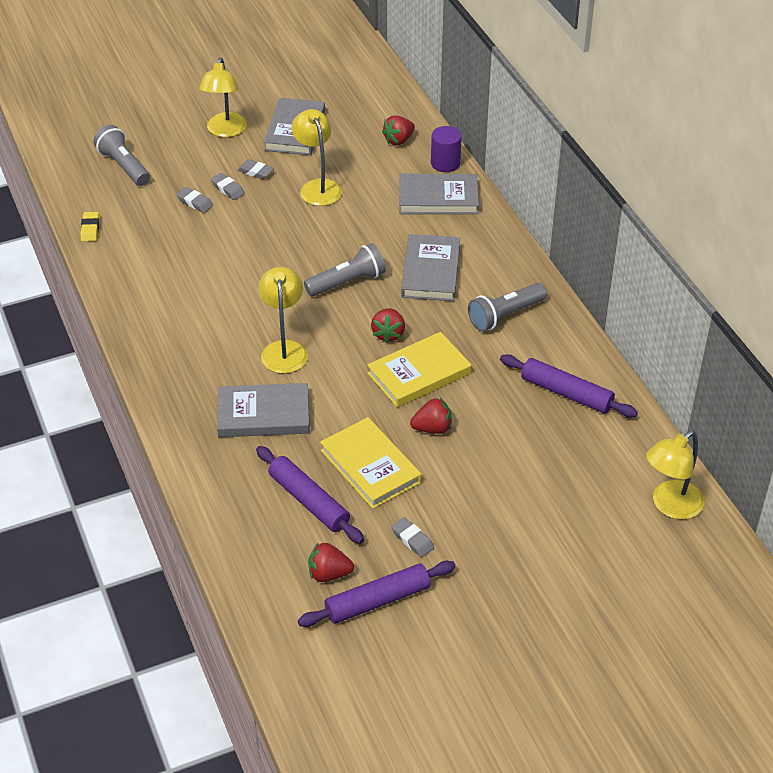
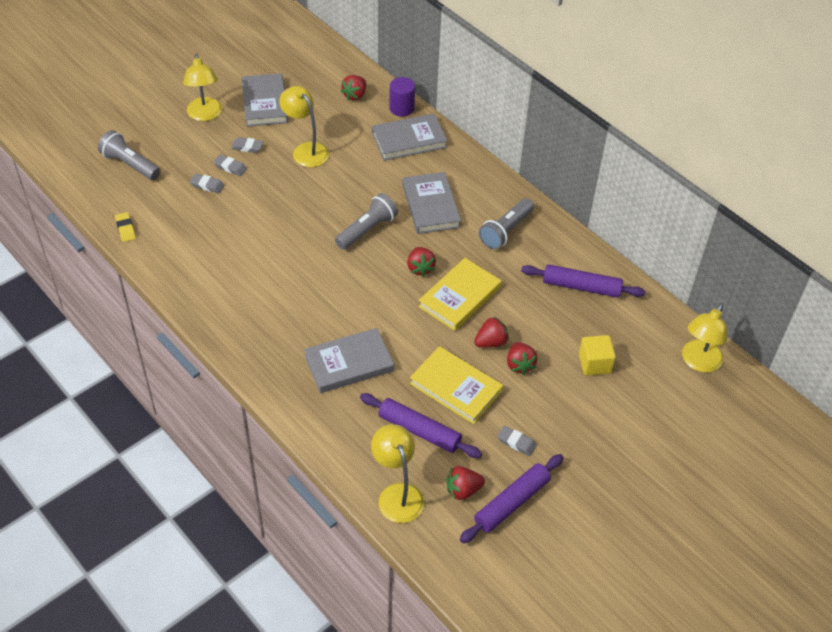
camera: 20 degrees left, 5 degrees up
(284, 349) = (341, 301): yellow lamp -> yellow lamp (397, 494)
(454, 459) = (519, 365): none -> red strawberry
(543, 478) = (594, 363): none -> yellow cube

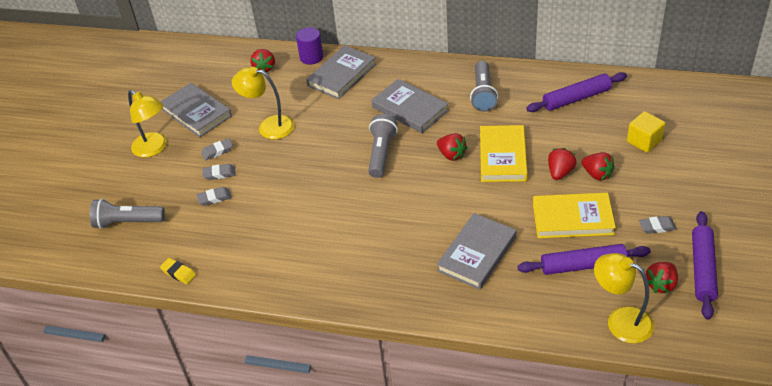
camera: 30 degrees left, 5 degrees down
(698, 362) = (705, 98): yellow lamp -> none

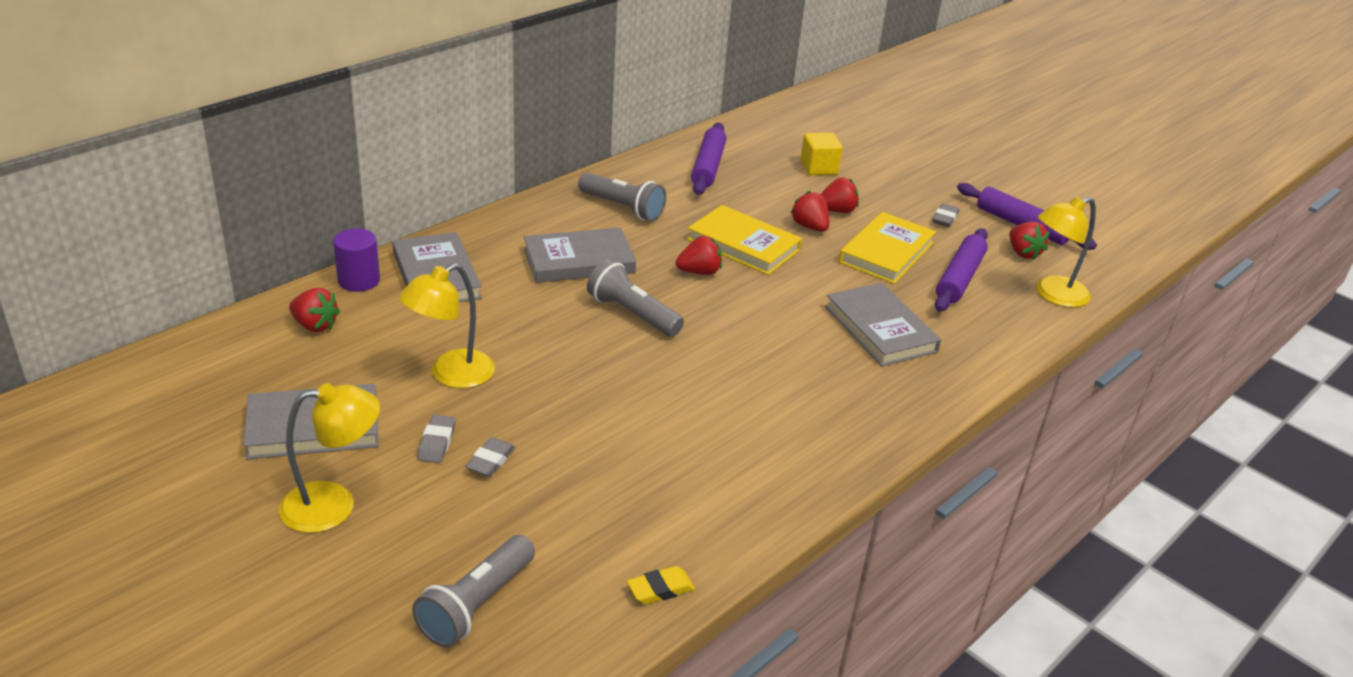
camera: 65 degrees left, 10 degrees down
(214, 198) = (538, 487): grey eraser -> none

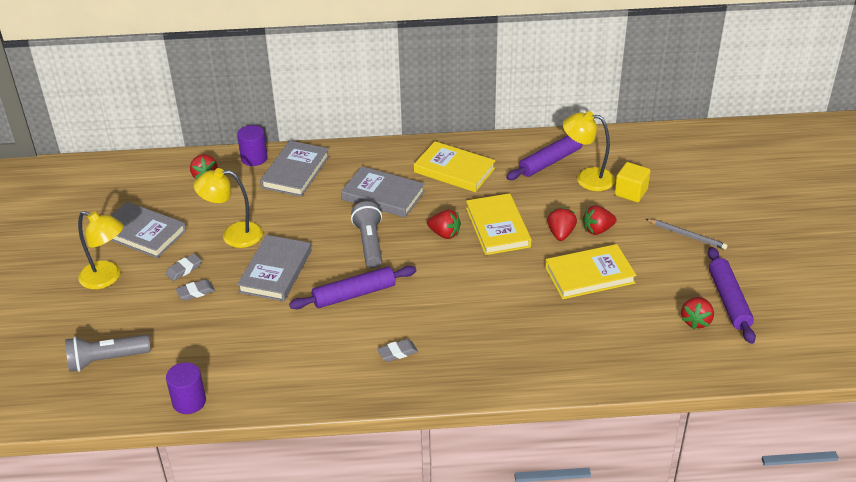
camera: 45 degrees right, 5 degrees up
(623, 208) = (454, 170): grey flashlight -> yellow book
(660, 589) = (189, 401): yellow eraser -> purple cylinder
(837, 211) = (597, 230): red strawberry -> red strawberry turned 135 degrees clockwise
(880, 329) = (507, 324): grey book -> grey book (275, 271)
(915, 186) = (687, 235): none -> grey pencil
(944, 218) = (672, 269): grey eraser -> grey eraser (397, 353)
(959, 278) = (616, 317): purple rolling pin -> purple rolling pin (354, 294)
(1053, 295) = (671, 361): yellow lamp -> yellow lamp (587, 178)

